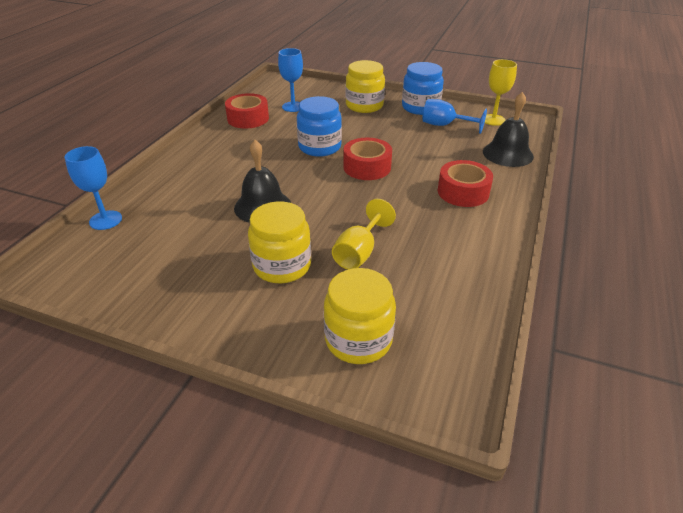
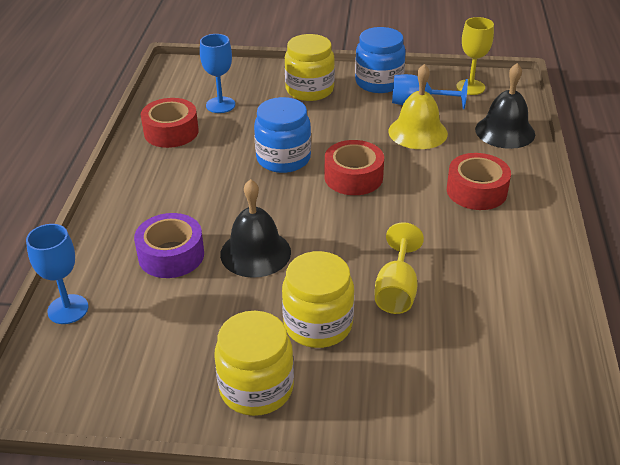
camera: 15 degrees left, 0 degrees up
(200, 197) = (171, 255): none -> purple tape
(358, 340) = (444, 393): yellow jar -> yellow jar (256, 388)
(434, 144) = (418, 132): none -> yellow bell

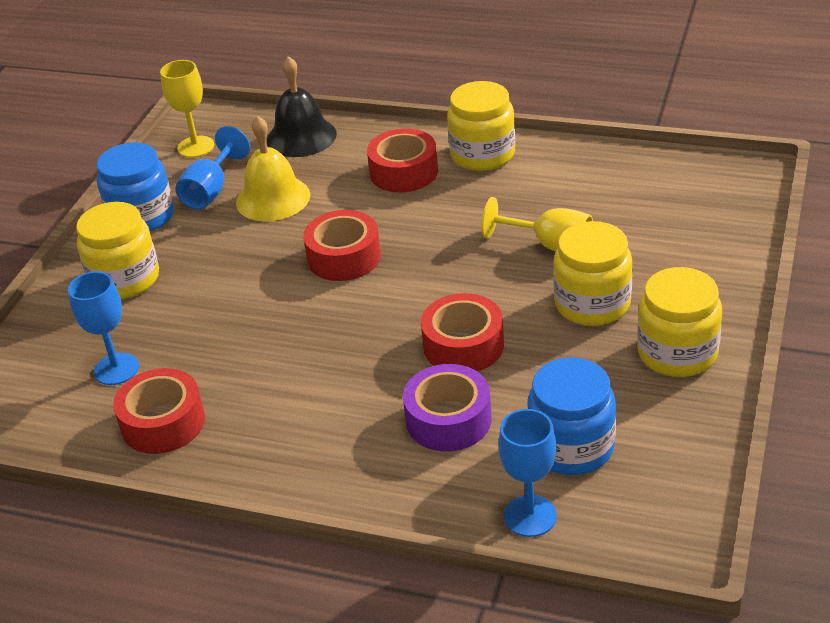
camera: 75 degrees left, 0 degrees up
(255, 253) = (463, 345): black bell -> red tape
(283, 158) = (280, 313): blue jar -> blue jar (571, 447)
(521, 233) = (482, 154): none -> yellow jar

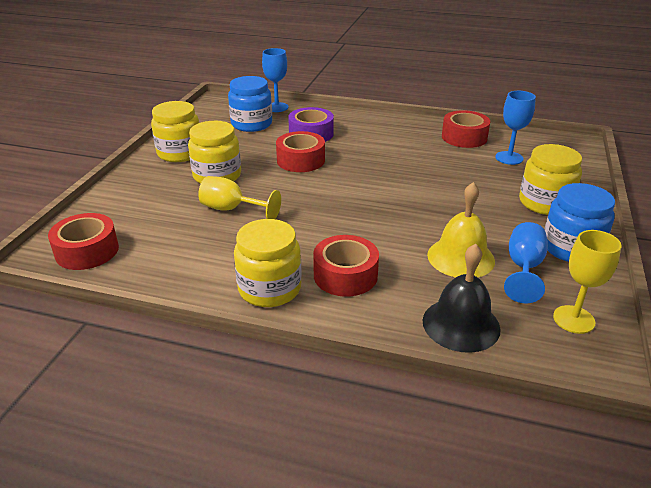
camera: 175 degrees right, 5 degrees down
(344, 257) = (385, 209): red tape -> red tape (87, 251)

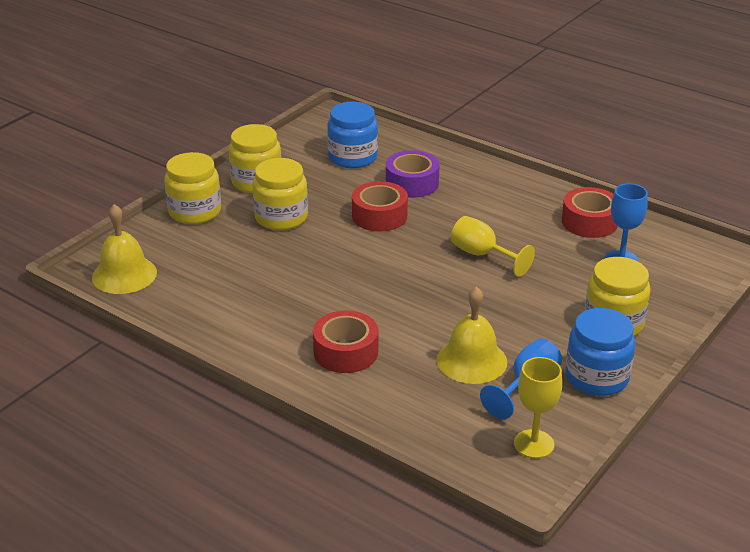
camera: 20 degrees right, 0 degrees up
(87, 251) = (124, 274): red tape -> yellow bell
(232, 209) = (276, 259): yellow goblet -> yellow goblet (482, 255)
(269, 289) = (268, 348): yellow jar -> yellow jar (195, 212)
(276, 107) = (394, 138): blue goblet -> none
(461, 324) = (422, 422): black bell -> none

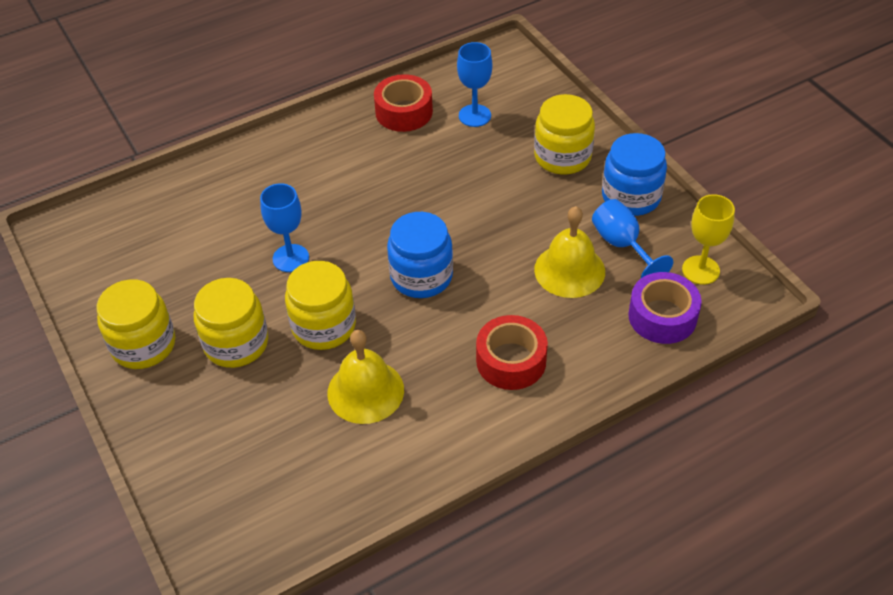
camera: 65 degrees left, 15 degrees up
(124, 274) = (255, 531): yellow bell -> yellow bell (365, 391)
(195, 212) = (166, 424): yellow jar -> yellow jar (324, 326)
(352, 157) = (158, 243): blue jar -> blue jar (421, 276)
(379, 216) = (291, 258): red tape -> blue goblet
(412, 183) = (247, 212): purple tape -> purple tape (662, 316)
(482, 255) = (410, 204): yellow goblet -> none

